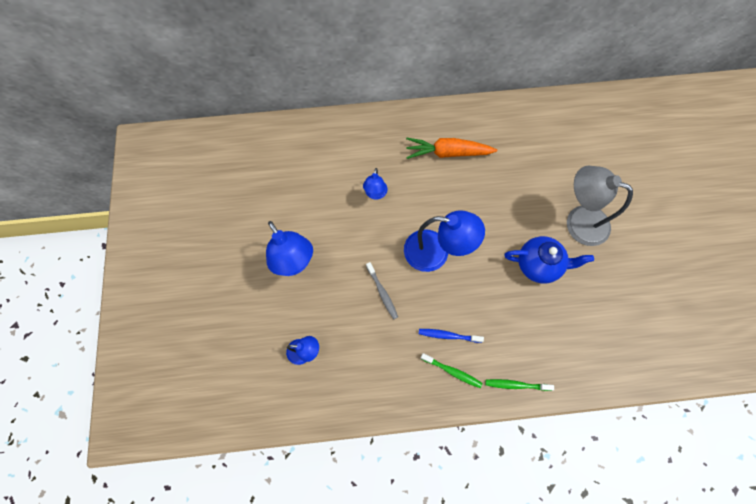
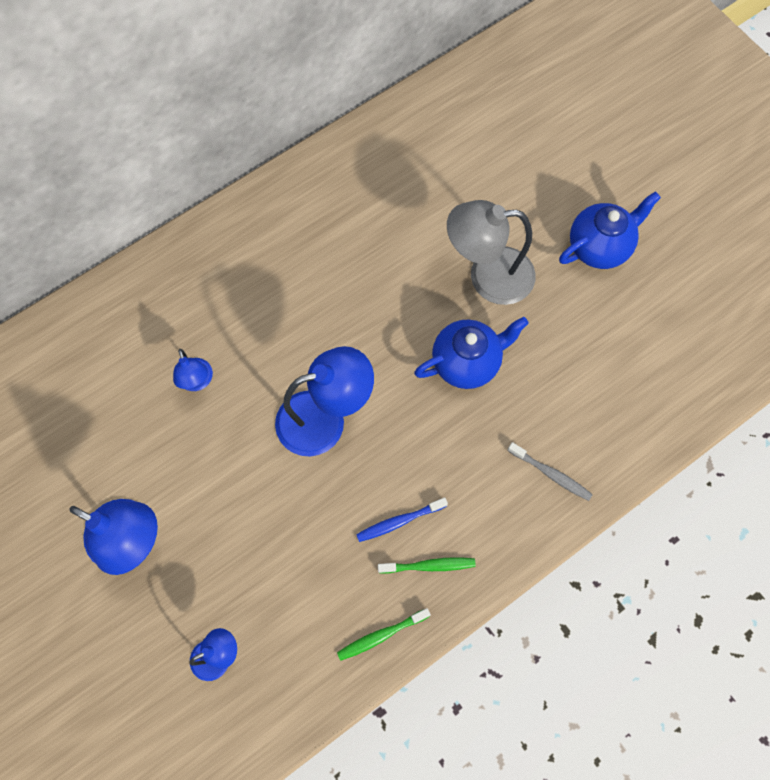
camera: 30 degrees left, 0 degrees up
(382, 292) = (281, 514): grey toothbrush -> grey toothbrush (551, 474)
(448, 153) = (268, 271): orange carrot -> none
(516, 385) = (518, 536): green toothbrush -> green toothbrush (381, 635)
(660, 239) = (599, 247): none -> blue teapot

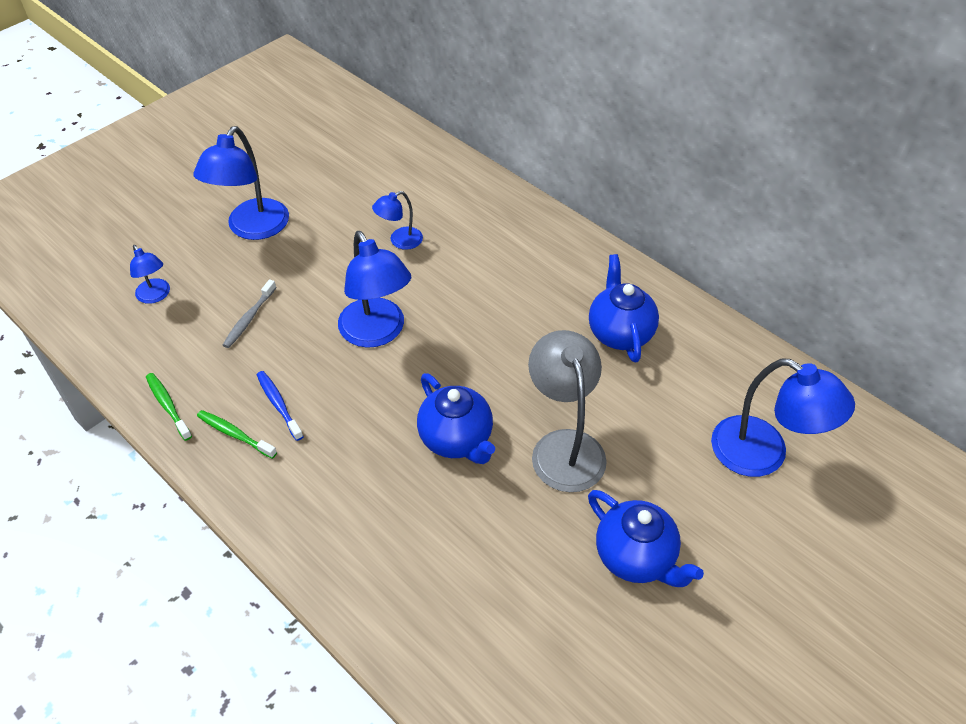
camera: 80 degrees right, 20 degrees down
(369, 203) = (619, 333): none -> blue teapot
(429, 565) = (235, 434): green toothbrush -> green toothbrush turned 135 degrees clockwise
(518, 132) = (763, 455): none -> blue lamp
(551, 474) = (339, 533): grey toothbrush -> grey toothbrush (249, 318)

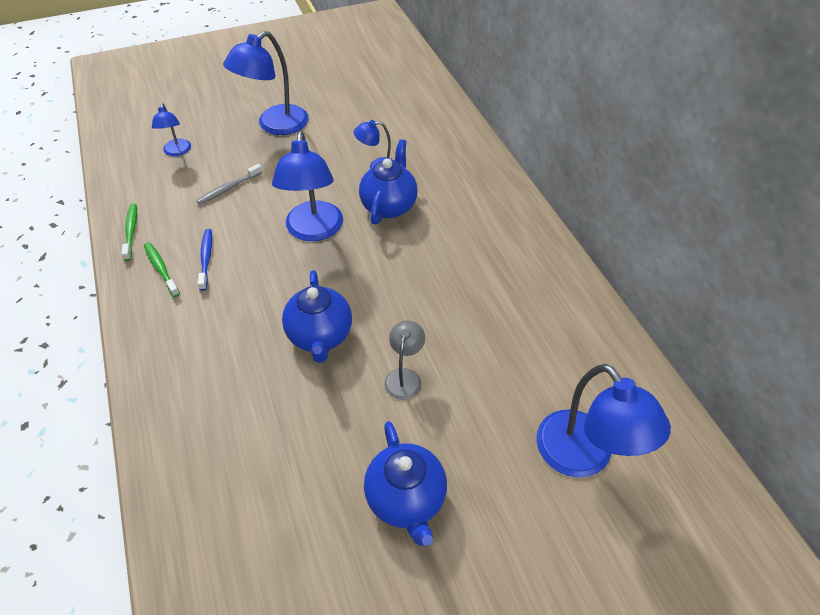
camera: 25 degrees right, 0 degrees up
(564, 446) = (404, 377): grey lamp -> grey lamp, size x0.53
(619, 333) = (513, 299): blue teapot -> blue teapot (389, 206)

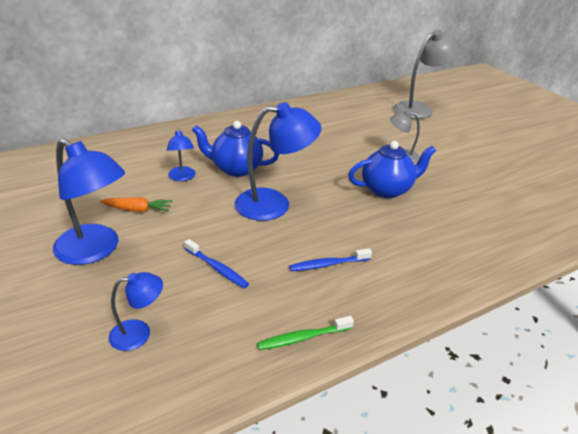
camera: 100 degrees left, 15 degrees down
(161, 269) = (353, 295): green toothbrush -> none
(229, 188) = (217, 268): grey toothbrush -> blue toothbrush
(325, 142) = (137, 210): none -> orange carrot
(406, 500) = (480, 152): blue teapot -> none
(583, 457) = (418, 109): blue lamp -> grey lamp

